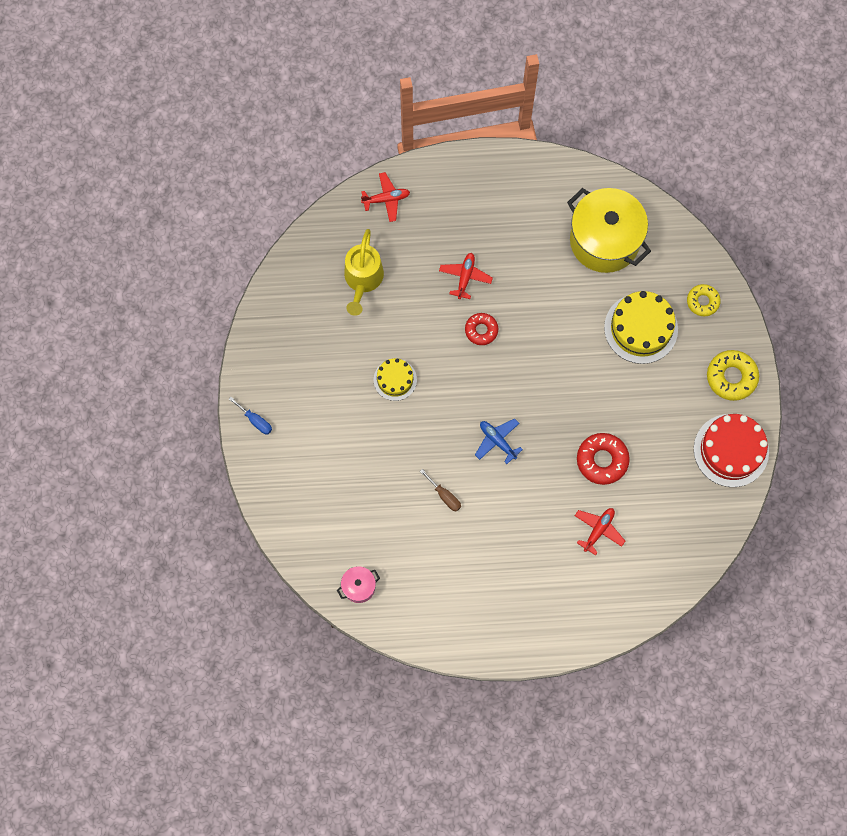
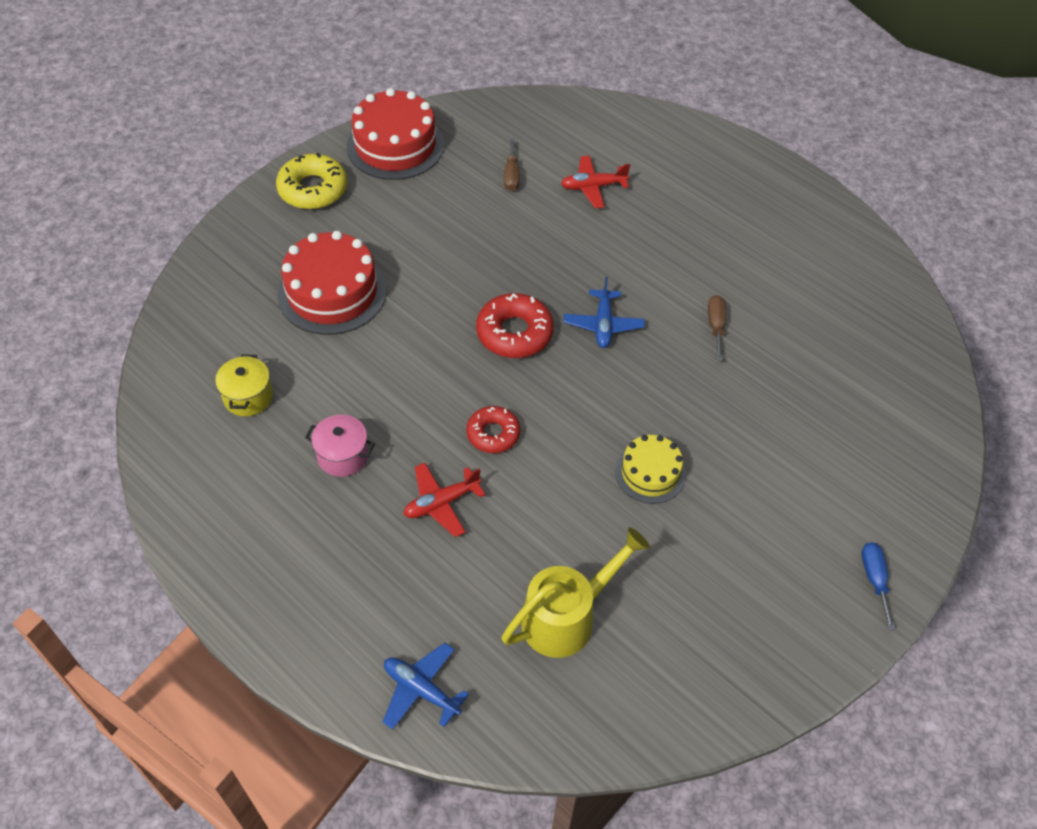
camera: 135 degrees left, 20 degrees down
(359, 587) = (895, 327): pink pot -> pink pot (343, 456)
(386, 199) = (421, 690): red plane -> blue plane
(602, 460) = (519, 229): red donut -> red donut (514, 333)
(604, 240) = (248, 397): yellow pot -> yellow pot, size x0.44
(641, 328) = (332, 292): yellow cake -> red cake
(648, 493) = (511, 175): none -> brown screwdriver
(702, 301) = (244, 262): yellow donut -> none

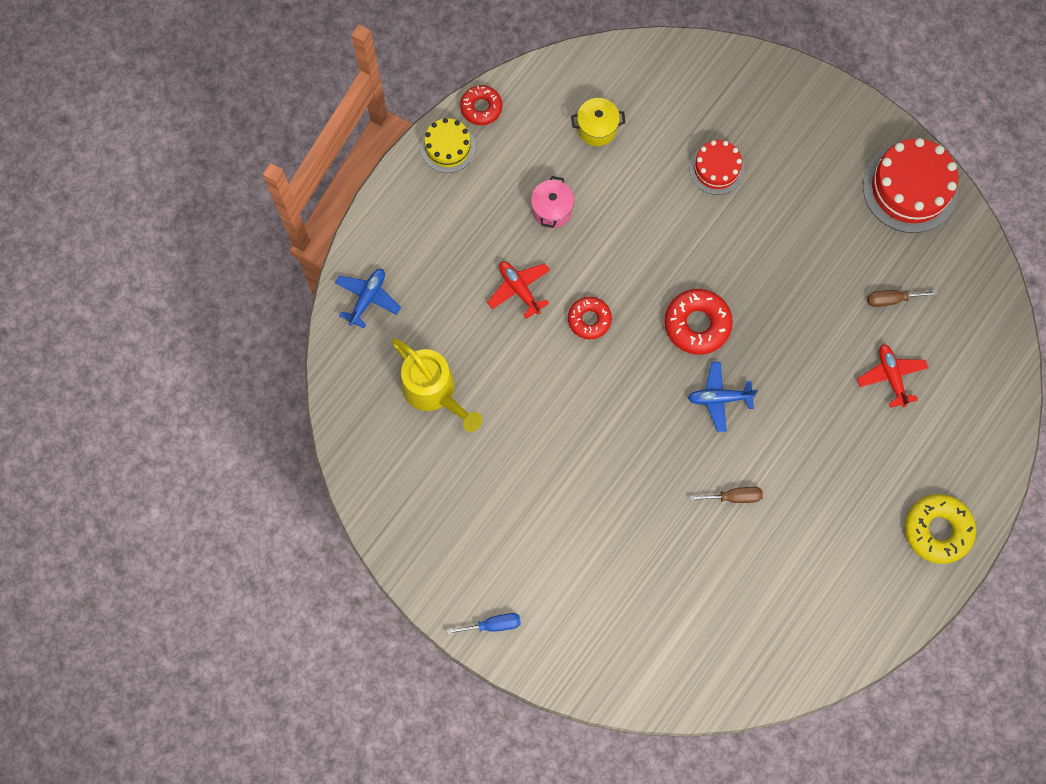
camera: 85 degrees right, 20 degrees up
(179, 519) = (481, 108): none -> red donut
(313, 189) = (836, 128): yellow donut -> yellow donut (937, 530)
(332, 292) = (716, 169): red cake -> red cake, size x0.58
(650, 473) = (569, 446): yellow cake -> yellow cake (448, 147)

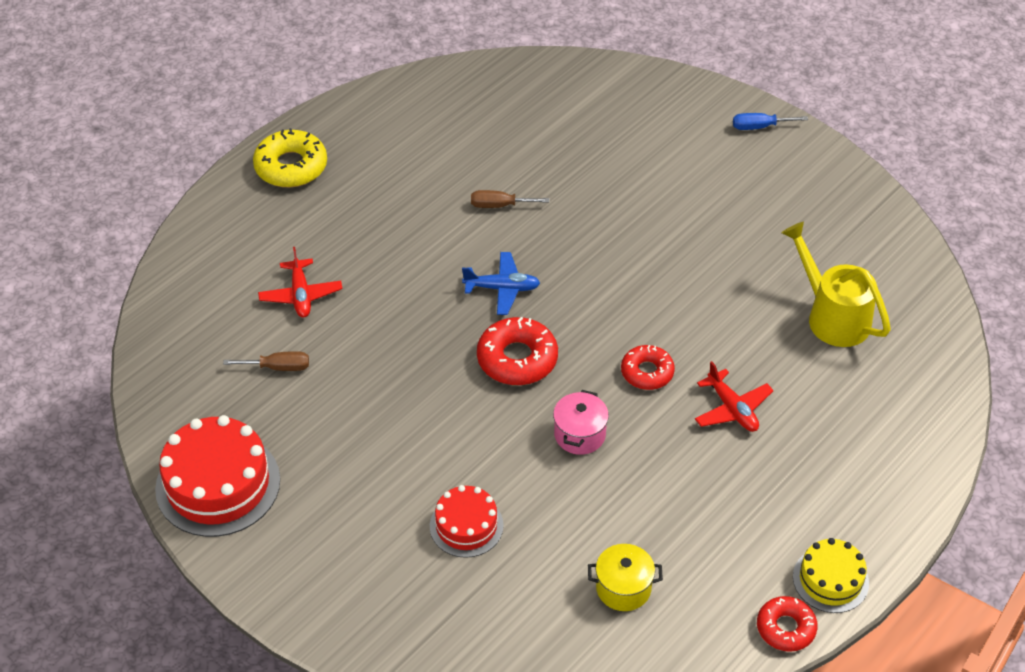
camera: 175 degrees left, 25 degrees down
(367, 298) = (921, 413): blue plane -> none
(552, 210) = (689, 493): pink pot -> pink pot (579, 435)

